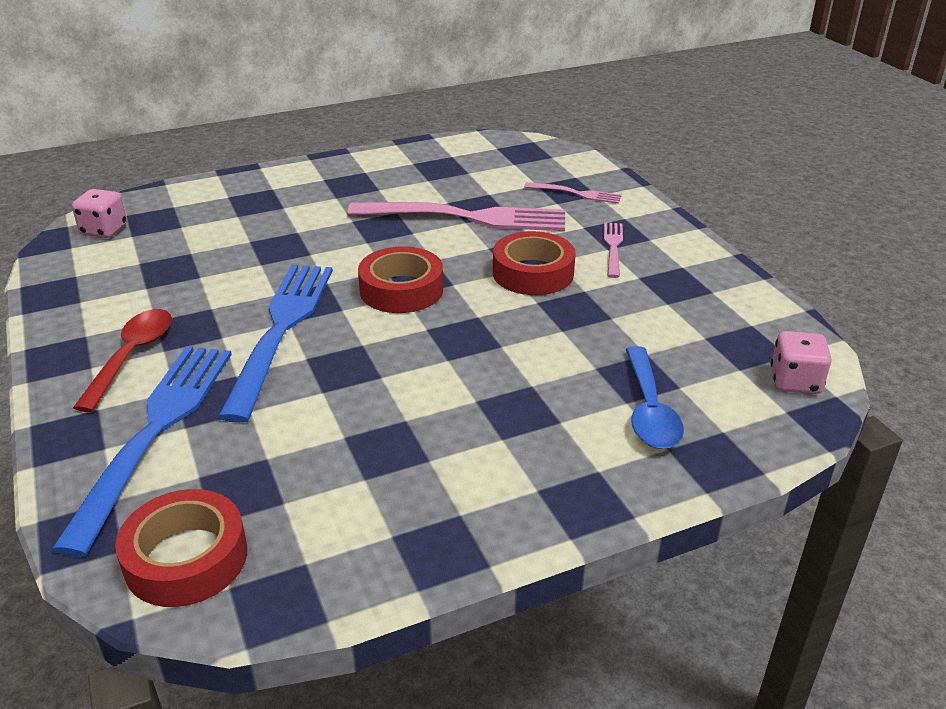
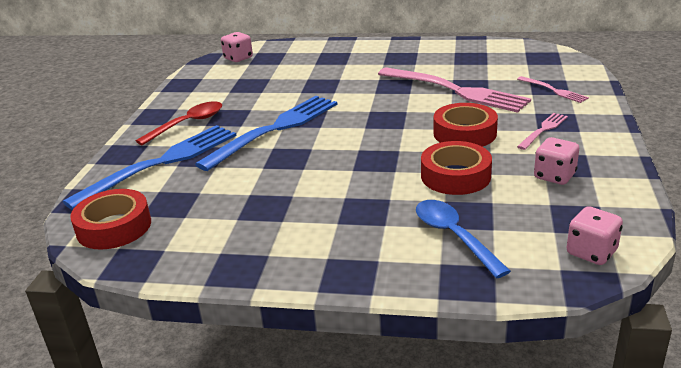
camera: 35 degrees right, 5 degrees down
(401, 290) = (367, 124): red tape -> red tape (455, 176)
(649, 410) = (454, 236): blue spoon -> blue spoon turned 120 degrees clockwise
(678, 302) = (554, 176): none -> pink dice

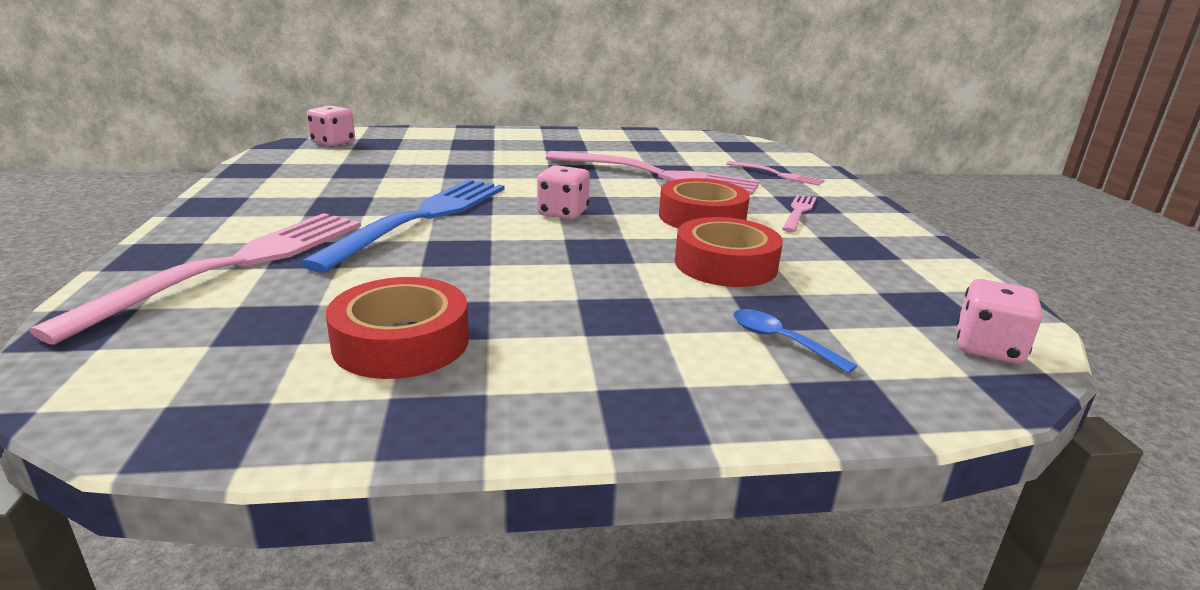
camera: 20 degrees left, 5 degrees down
(114, 227) = (151, 369): red tape -> red tape (401, 342)
(161, 163) = (234, 265): blue fork -> pink fork
(188, 124) = (272, 214): red spoon -> none
(454, 236) = (781, 341): blue spoon -> blue spoon, size x0.62
(554, 176) = (856, 259): pink dice -> pink dice (563, 213)

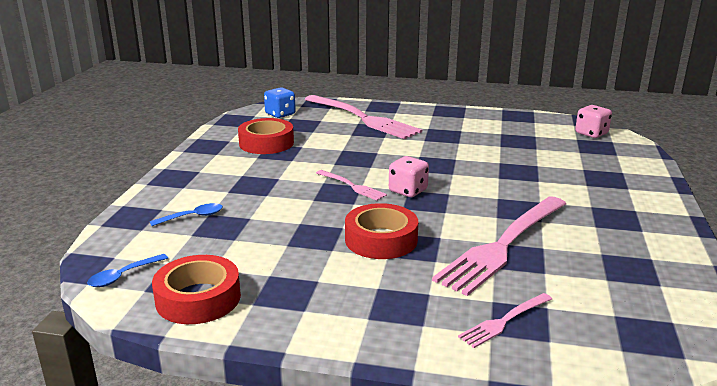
camera: 110 degrees right, 0 degrees up
(170, 364) = (280, 114): none -> blue dice
(421, 218) = (412, 152): blue fork -> none
(725, 264) = (290, 226): red tape -> red tape (198, 298)
(798, 212) = (376, 291): pink fork -> pink fork (352, 186)
(988, 348) = (123, 276): pink dice -> blue spoon

